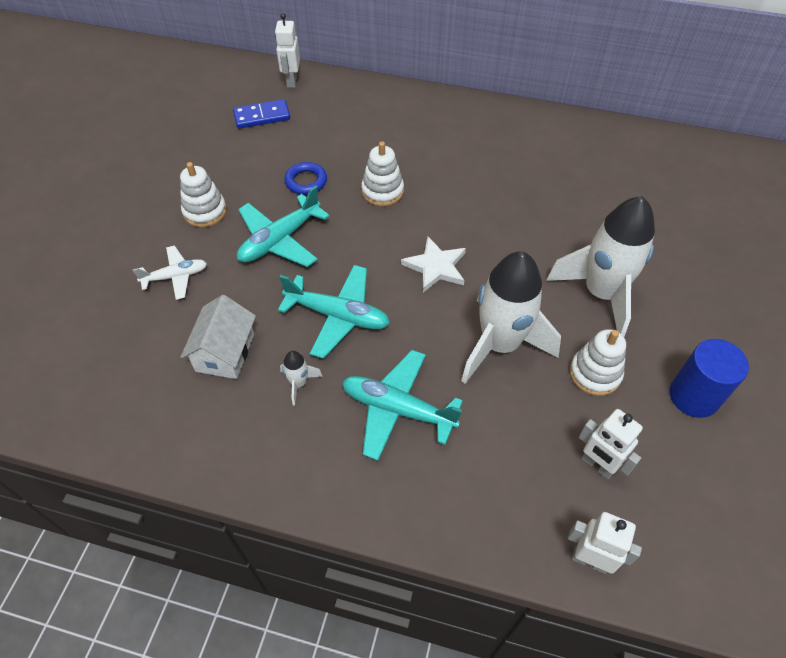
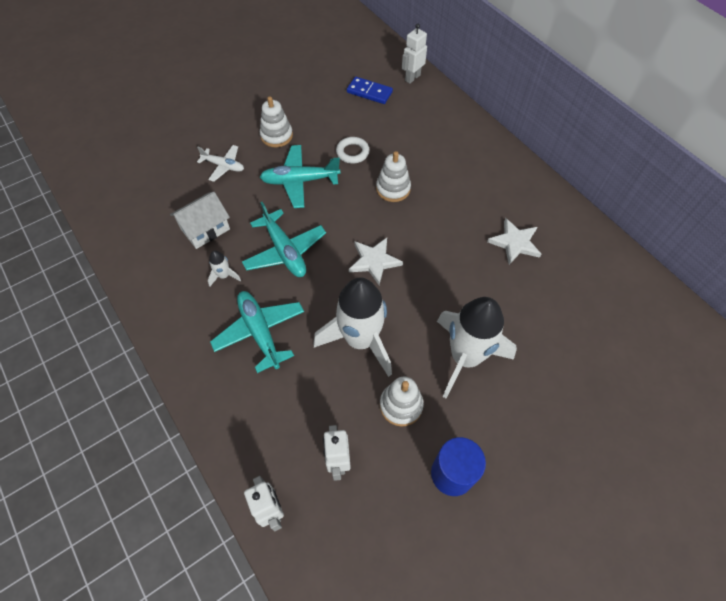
camera: 40 degrees right, 5 degrees up
(306, 181) = (352, 152): blue ring -> white ring
(537, 172) = (514, 243): none -> white star

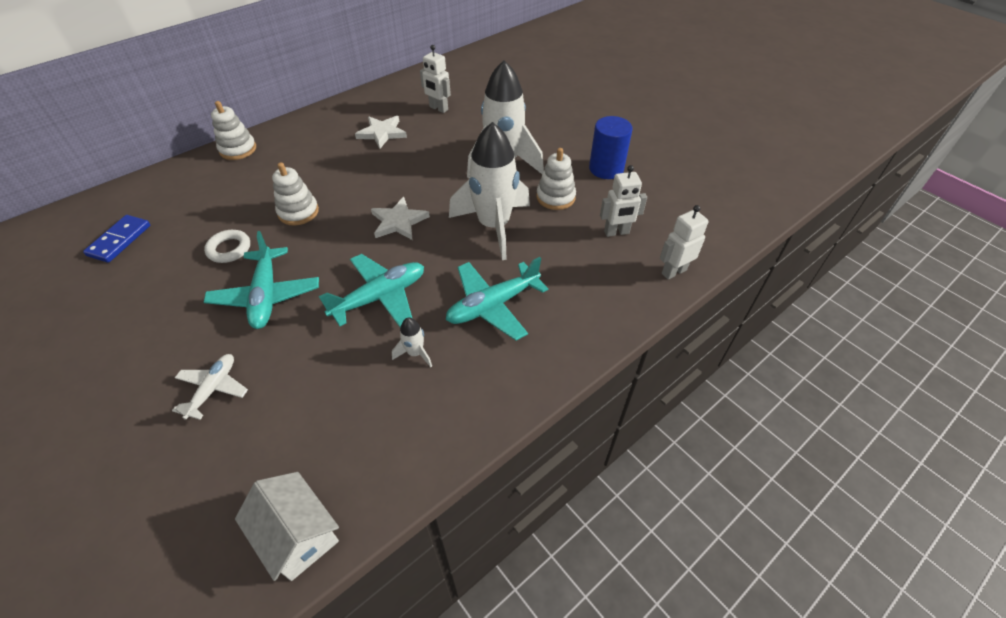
camera: 95 degrees left, 10 degrees down
(205, 229) = (335, 389): white house -> white house (298, 535)
(276, 136) = (169, 331): white stacking toy -> white stacking toy (238, 149)
(412, 78) = (111, 203): white robot -> white robot (438, 108)

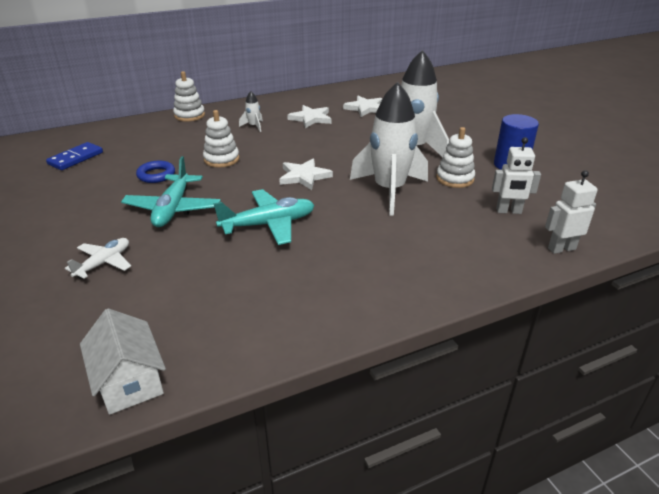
camera: 15 degrees right, 15 degrees down
(229, 249) = (156, 175): white ring -> blue ring
(415, 353) = (285, 268): white rocket -> white rocket (253, 126)
(438, 108) = (365, 108): white robot -> white star
(493, 305) = (370, 246): turquoise plane -> none

